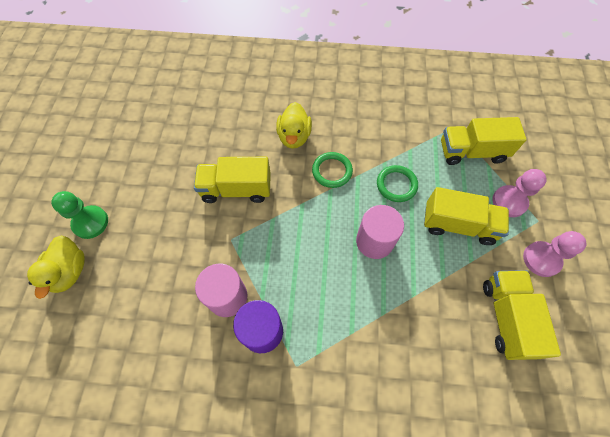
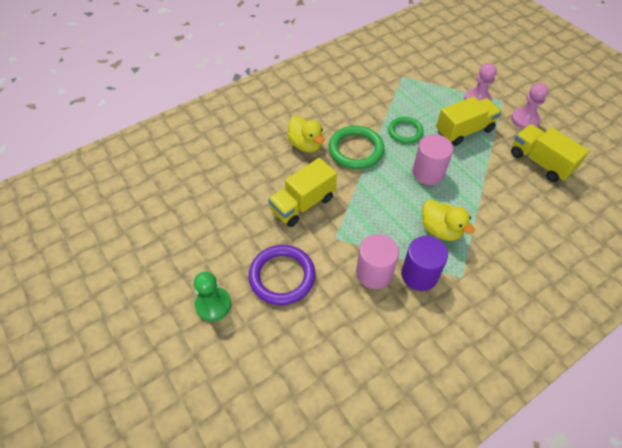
camera: 40 degrees left, 10 degrees down
(69, 271) = (236, 348): yellow duck -> yellow duck (440, 230)
(157, 240) = (282, 276): none -> purple ring
(332, 171) = (356, 150): green ring -> green ring, size x1.54
(472, 152) = (428, 84): yellow truck -> none

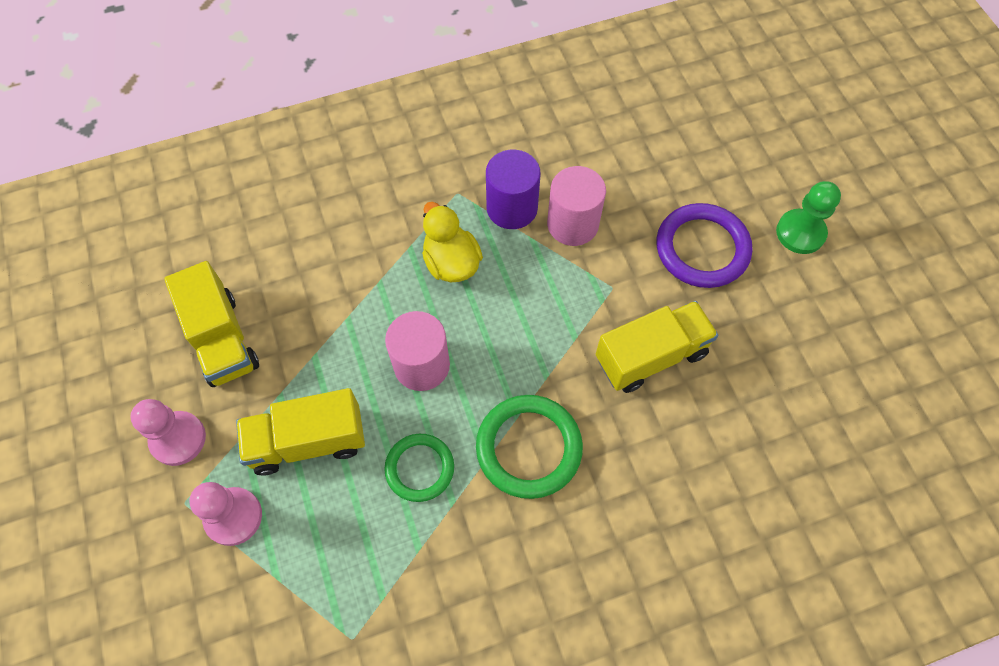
camera: 165 degrees left, 10 degrees up
(306, 145) = (620, 484): yellow duck -> none

